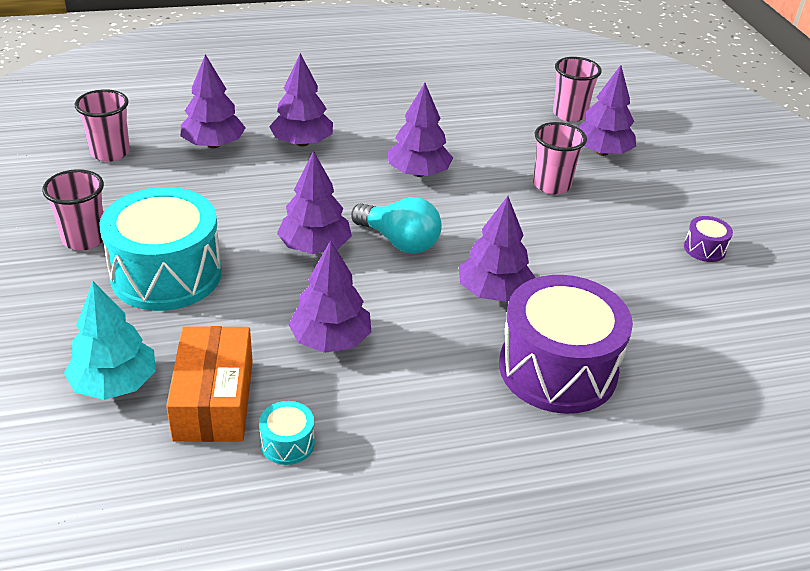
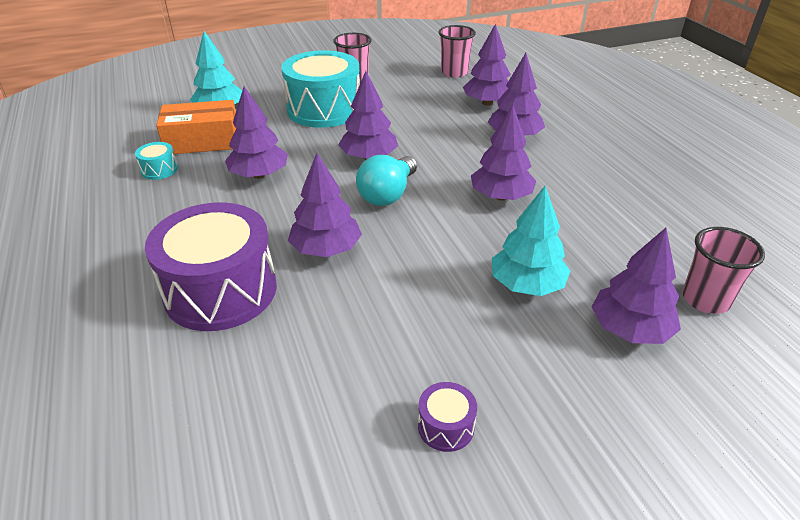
camera: 85 degrees right, 0 degrees up
(551, 185) = (527, 285): pink cup -> turquoise tree

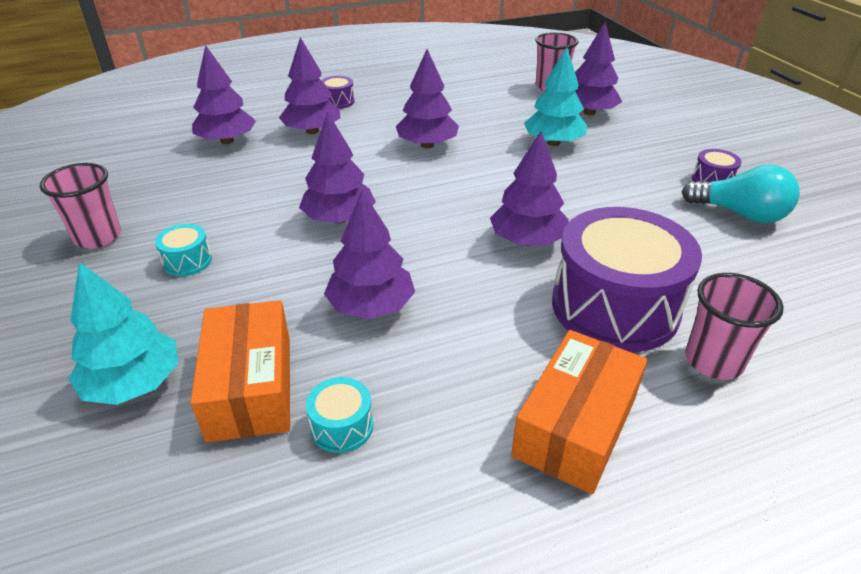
camera: 90 degrees left, 0 degrees up
(112, 254) = (575, 426): none -> orange box
(324, 110) = (187, 261): turquoise drum -> turquoise drum, size x0.41
(388, 194) = (422, 205): turquoise light bulb -> turquoise light bulb (740, 214)
(454, 72) = (124, 157): pink cup -> pink cup (713, 361)
(582, 145) = (338, 101): none -> purple drum

